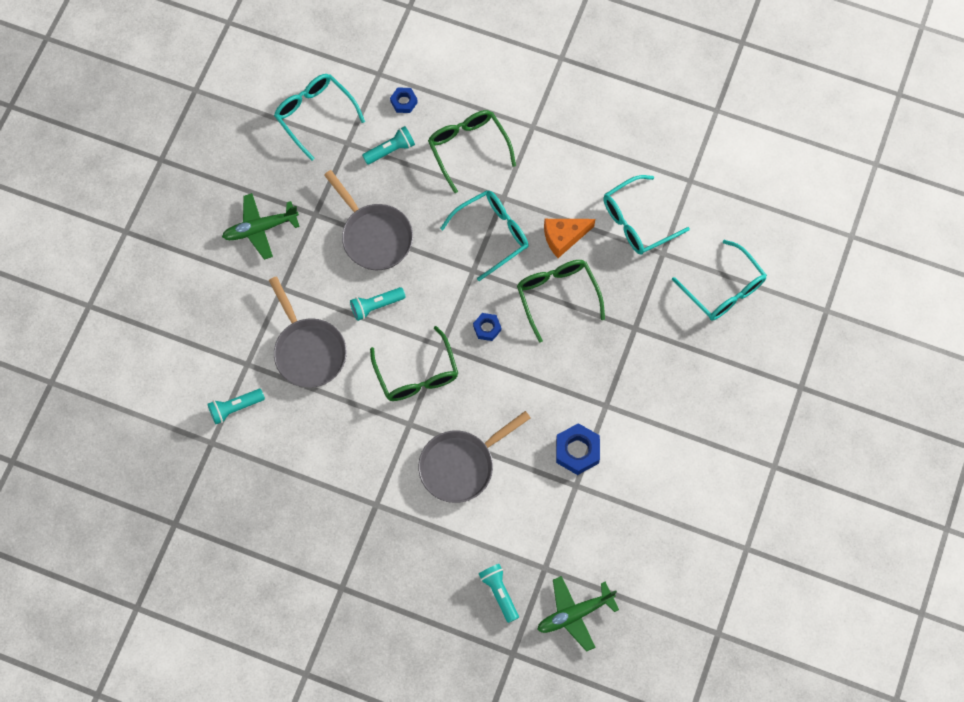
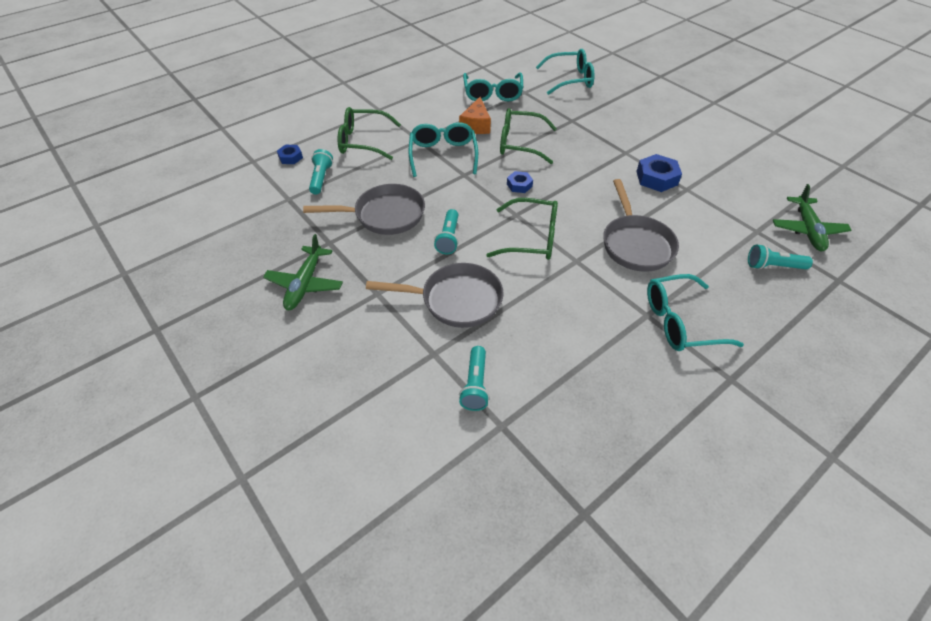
camera: 60 degrees left, 20 degrees down
(314, 115) = (242, 207): turquoise glasses -> turquoise glasses (680, 322)

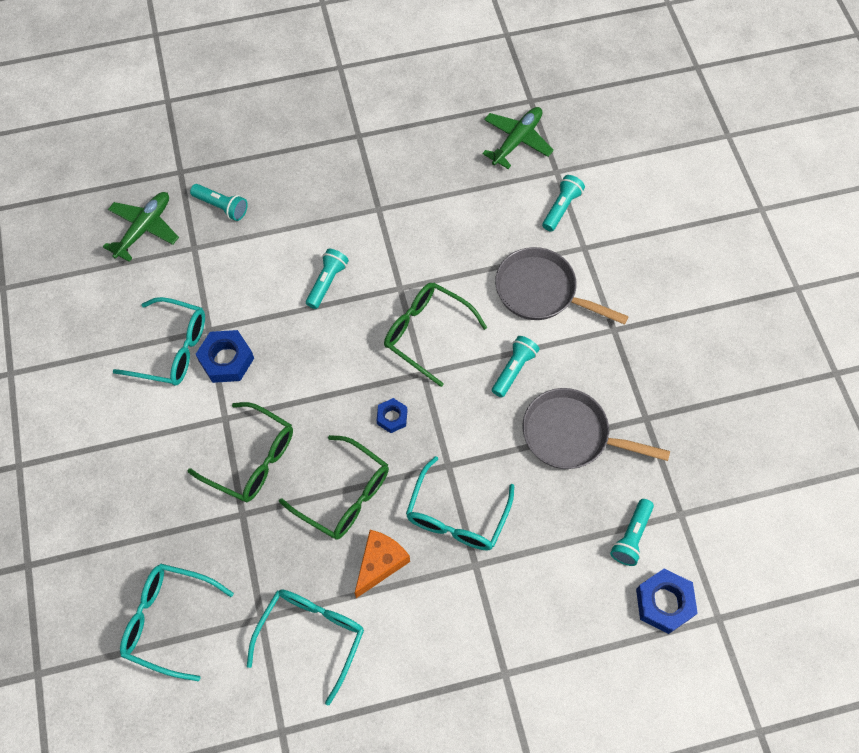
camera: 155 degrees left, 15 degrees up
(290, 157) = (664, 603): blue nut -> blue nut, size x1.68
(305, 284) = (683, 370): green plane -> green plane (517, 140)
(362, 141) = (554, 596): green glasses -> green glasses (252, 459)
(636, 244) = (327, 282): grey pan -> turquoise flashlight
(680, 322) = (356, 192): turquoise glasses -> turquoise glasses (172, 349)

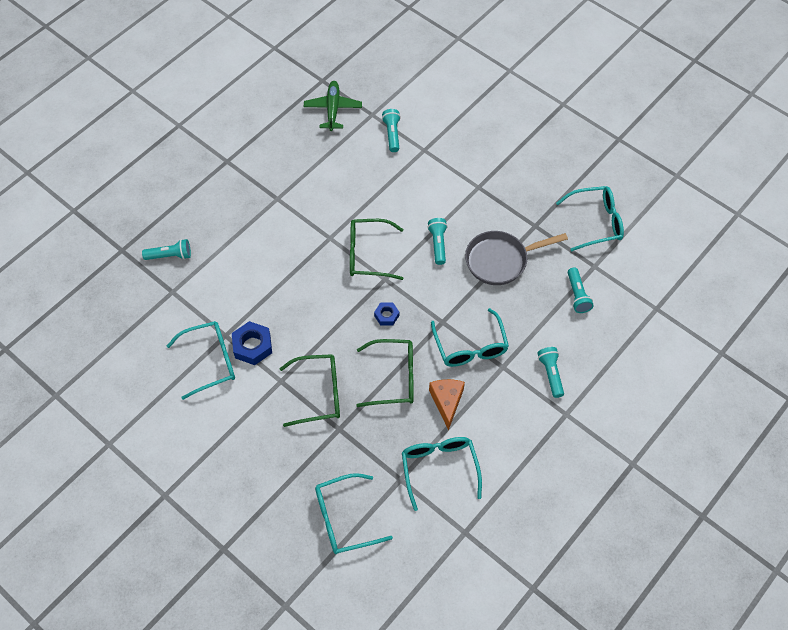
camera: 35 degrees left, 5 degrees down
(144, 229) = (127, 300): green plane -> none
(327, 282) = (280, 261): turquoise flashlight -> turquoise flashlight (550, 374)
(541, 291) = (418, 190): grey pan -> none
(664, 603) = (622, 319): blue nut -> none
(725, 461) = (596, 222): none -> turquoise glasses

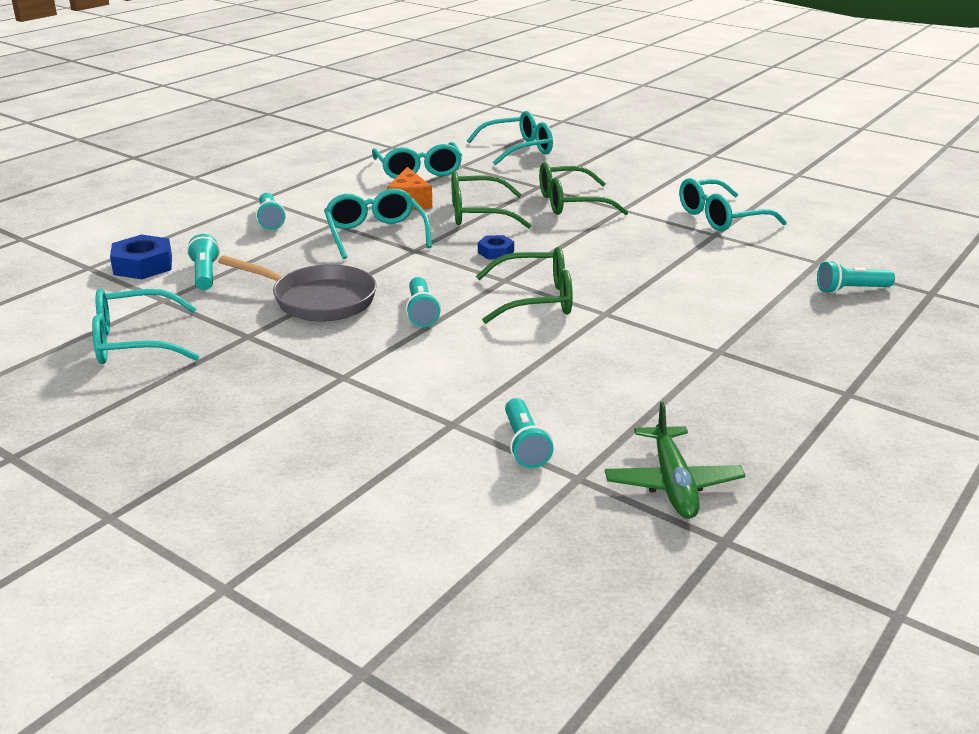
camera: 175 degrees right, 30 degrees down
(252, 346) = (672, 228): blue nut -> blue nut (143, 265)
(500, 260) = (318, 300): grey pan -> grey pan turned 45 degrees clockwise

